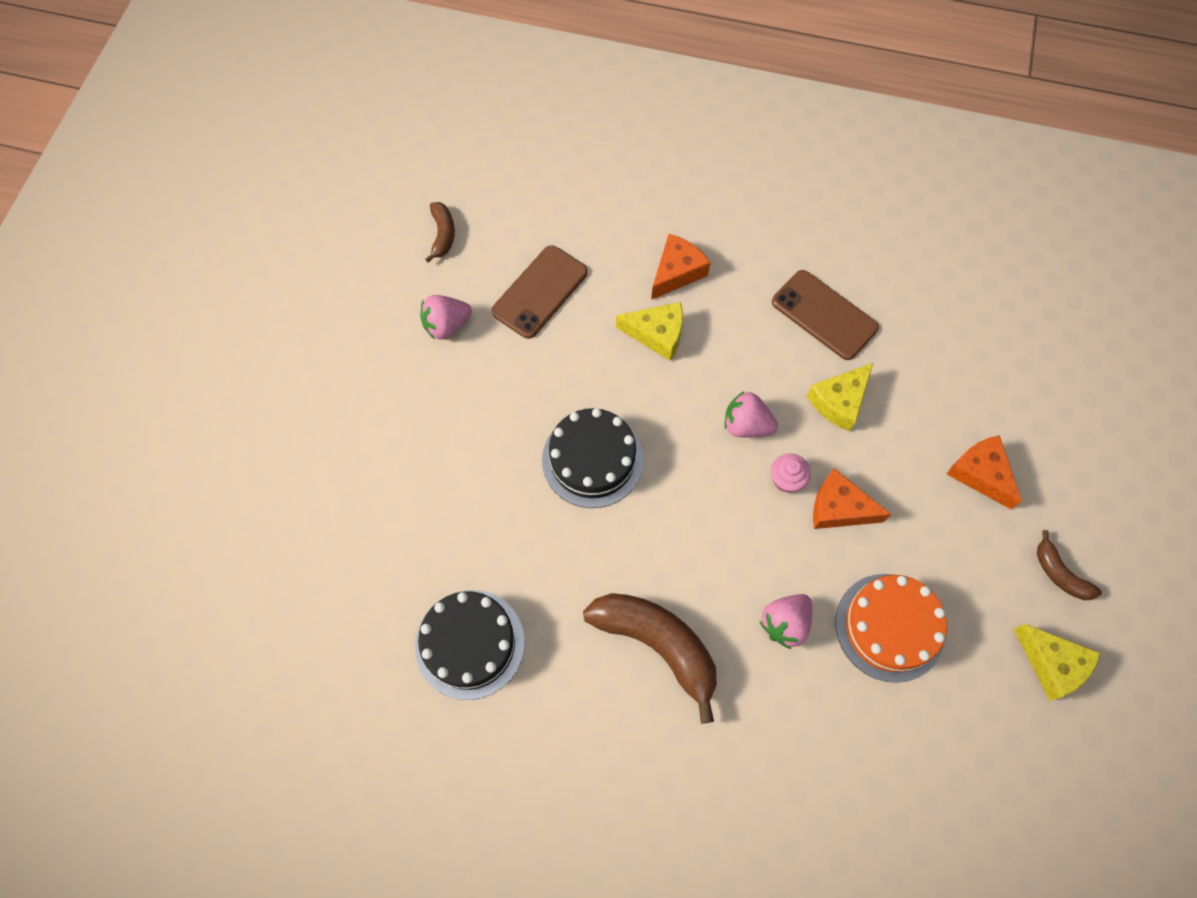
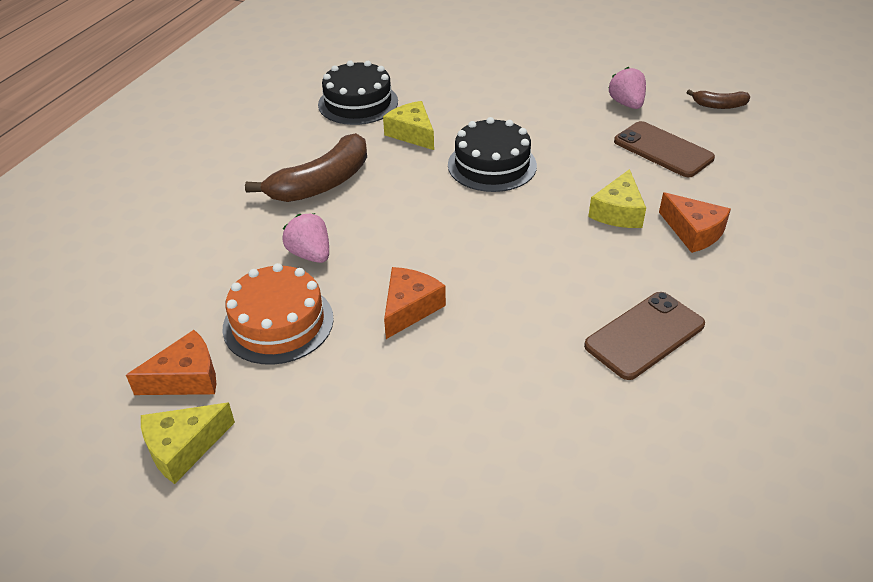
camera: 100 degrees right, 25 degrees down
(746, 425) = (512, 257): pink strawberry -> none
(786, 479) = (449, 276): pink cupcake -> none
(839, 401) = (532, 329): yellow cheese -> yellow cheese (412, 133)
(980, 473) = (421, 437): orange cheese -> orange cheese (186, 378)
(1059, 574) = (277, 485): brown banana -> none

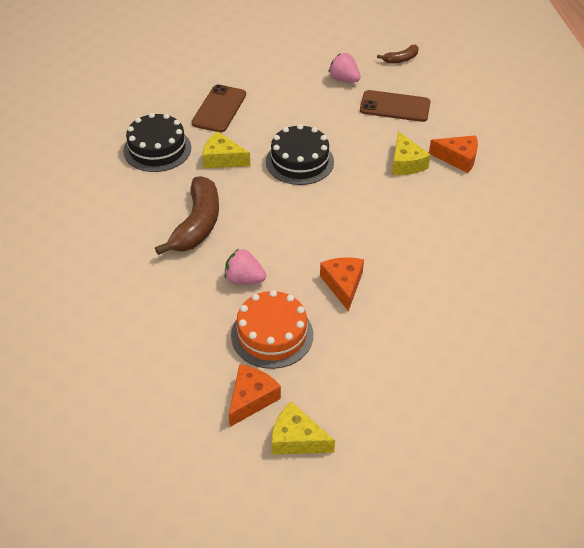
camera: 35 degrees left, 5 degrees up
(183, 447) = (296, 439): yellow cheese -> yellow cheese turned 90 degrees clockwise
(644, 335) = (486, 237): brown phone -> brown phone (219, 109)

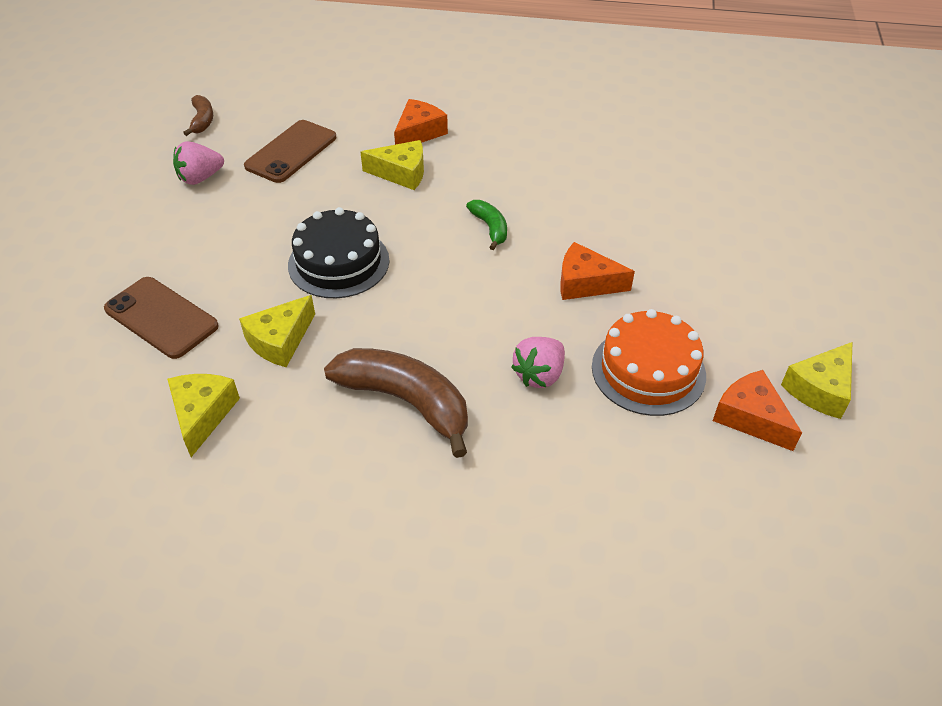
camera: 70 degrees left, 0 degrees up
(157, 149) = (203, 414): black cake -> yellow cheese
(374, 222) = (490, 228): none -> green banana

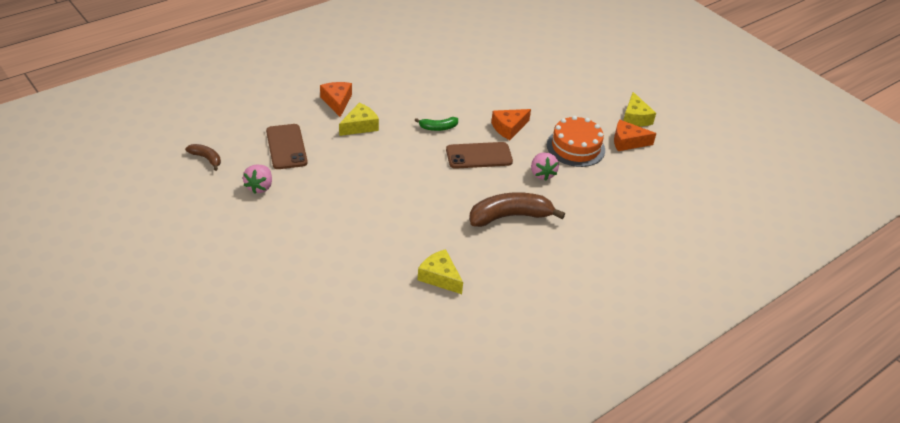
camera: 50 degrees left, 5 degrees down
(161, 317) = (354, 256): brown phone -> brown phone (479, 156)
(280, 340) = (424, 229): yellow cheese -> none
(338, 262) = (396, 182): black cake -> none
(490, 228) = (438, 128): green banana -> green banana turned 150 degrees clockwise

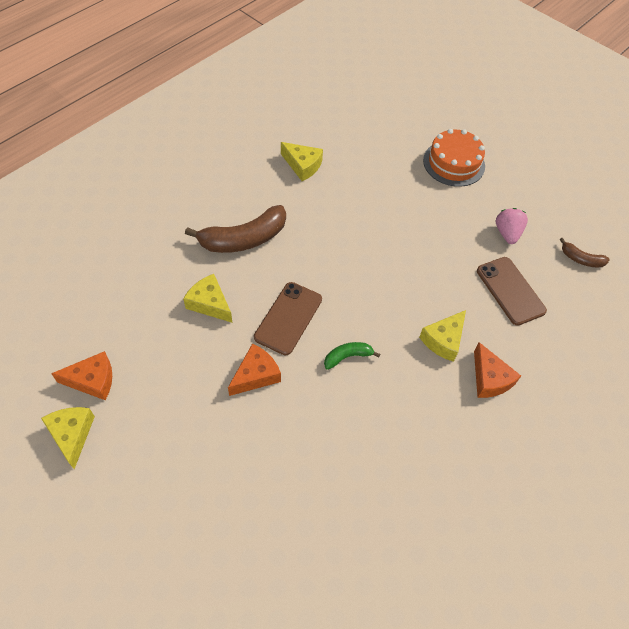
camera: 170 degrees right, 15 degrees up
(479, 156) = (288, 318): brown phone -> brown phone turned 45 degrees counterclockwise
(542, 174) = (210, 303): pink strawberry -> yellow cheese
(575, 147) = (166, 356): orange cake -> orange cake (454, 163)

